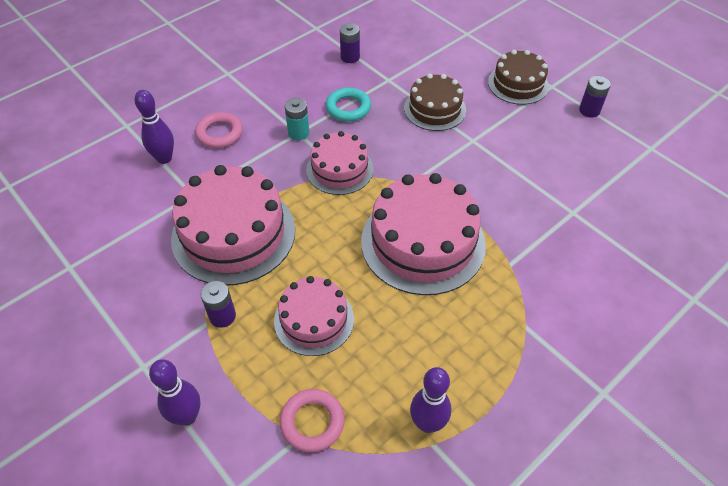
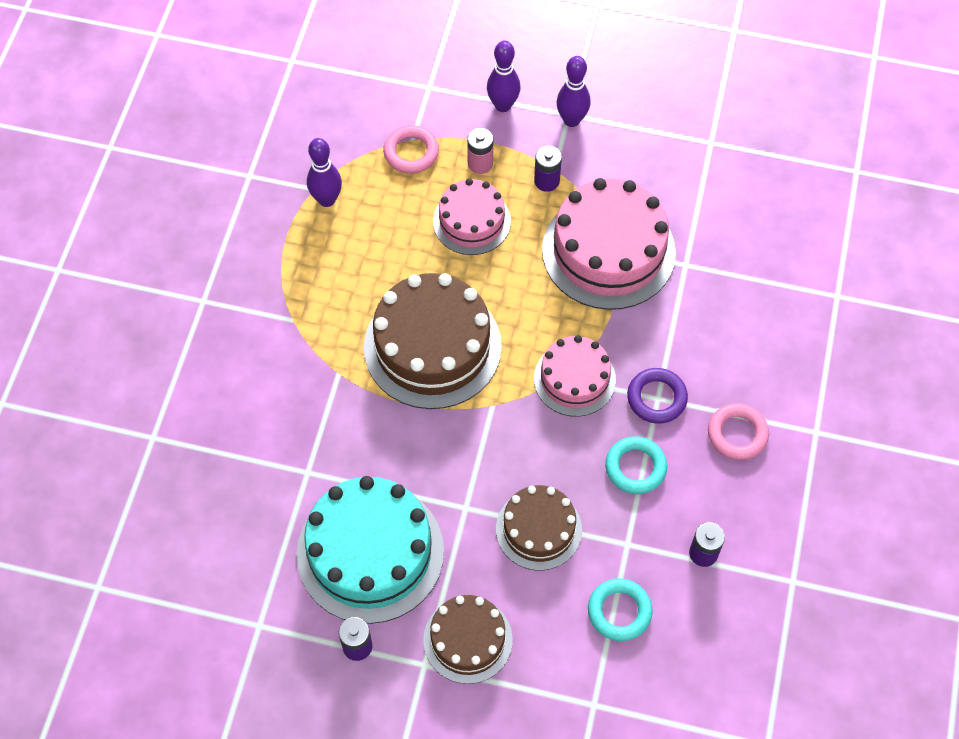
camera: 145 degrees right, 10 degrees up
(164, 158) = (754, 283): purple bowling pin -> purple bowling pin (571, 120)
(219, 133) = (735, 345): pink ring -> pink ring (737, 434)
(261, 369) = (480, 163): none -> pink battery
(298, 133) = (656, 398): turquoise battery -> purple ring
(420, 57) = (619, 611): none -> turquoise ring
(423, 242) = (432, 346): pink cake -> brown cake
(553, 148) = (370, 552): none -> turquoise cake

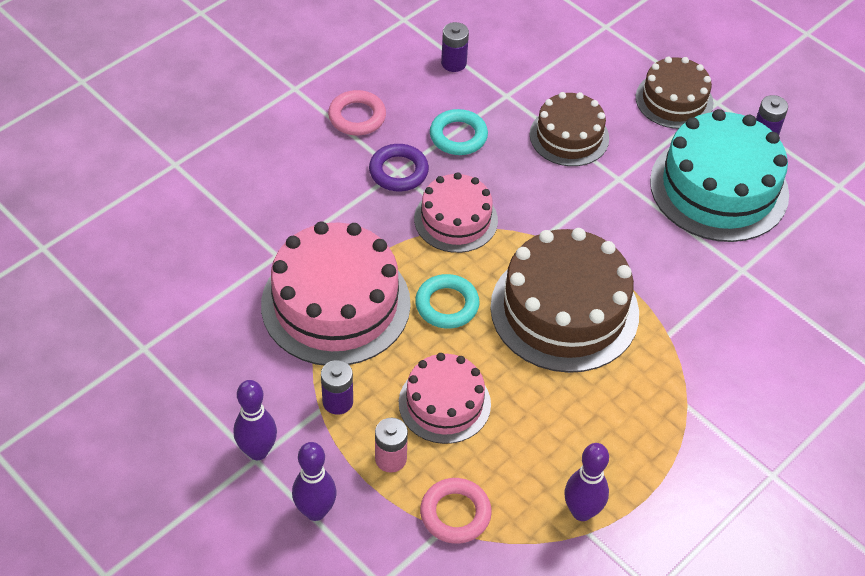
camera: 150 degrees left, 10 degrees down
(619, 611) = (546, 62): turquoise ring -> turquoise ring (447, 305)

